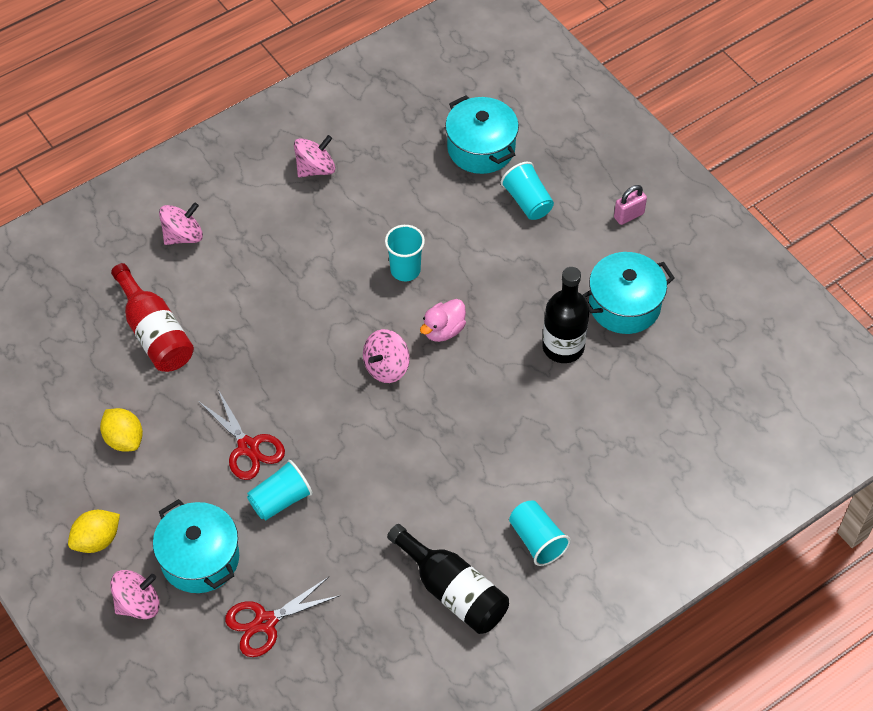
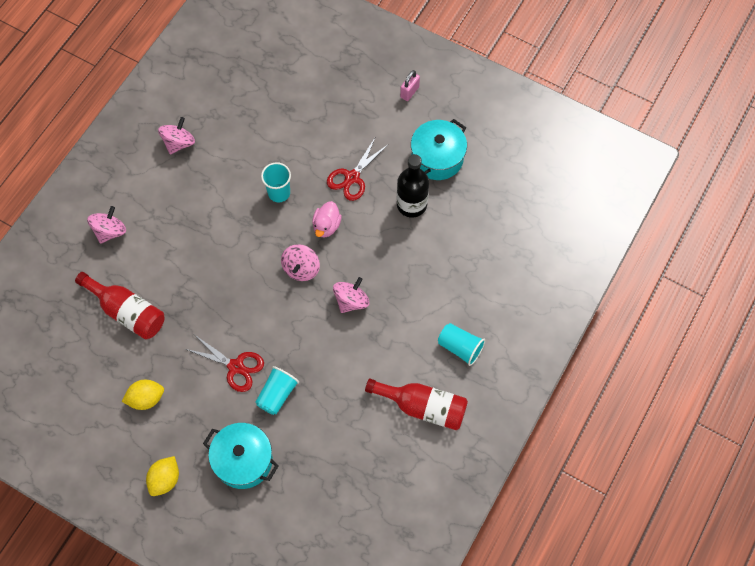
camera: 25 degrees left, 10 degrees up
(124, 439) = (146, 398): yellow lemon -> yellow lemon turned 45 degrees counterclockwise
(138, 604) = (217, 511): pink spinning top -> pink spinning top (351, 301)
(265, 622) = (311, 485): red scissors -> red scissors (352, 177)
(453, 591) = (423, 407): black bottle -> red bottle
(481, 148) = (286, 82): turquoise pot -> none
(527, 201) = (337, 109): turquoise cup -> none

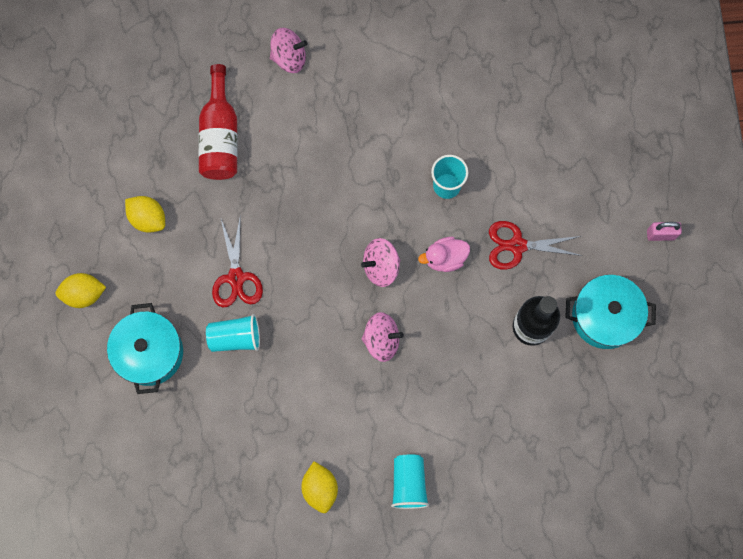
camera: 55 degrees right, 10 degrees up
(179, 143) = (429, 50): pink spinning top -> none
(423, 407) = (320, 488): red bottle -> yellow lemon

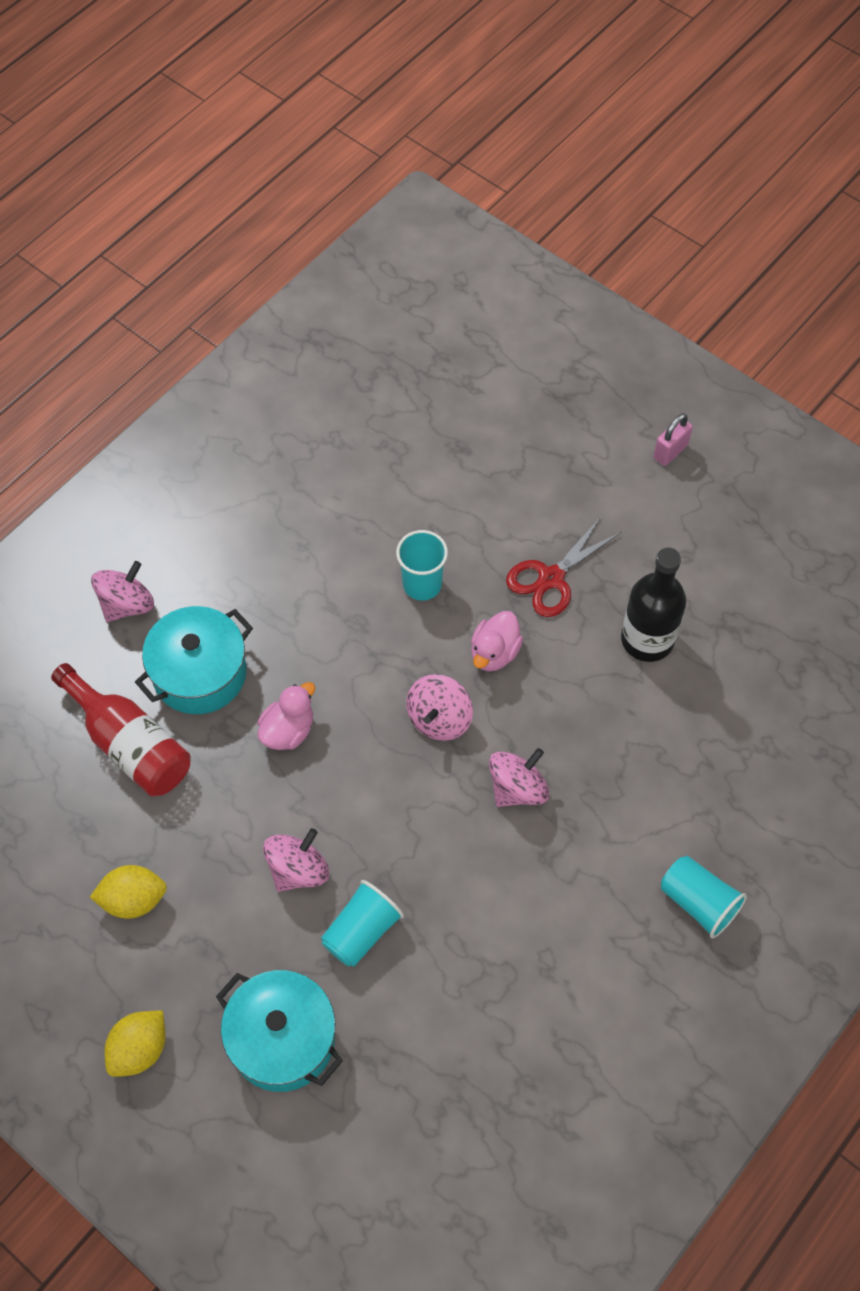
camera: 45 degrees left, 15 degrees down
(236, 278) = (298, 870): red scissors -> pink spinning top
(301, 201) = (288, 730): none -> pink duck
(320, 488) = (617, 998): yellow lemon -> none
(604, 316) = (703, 567): turquoise pot -> turquoise pot (199, 673)

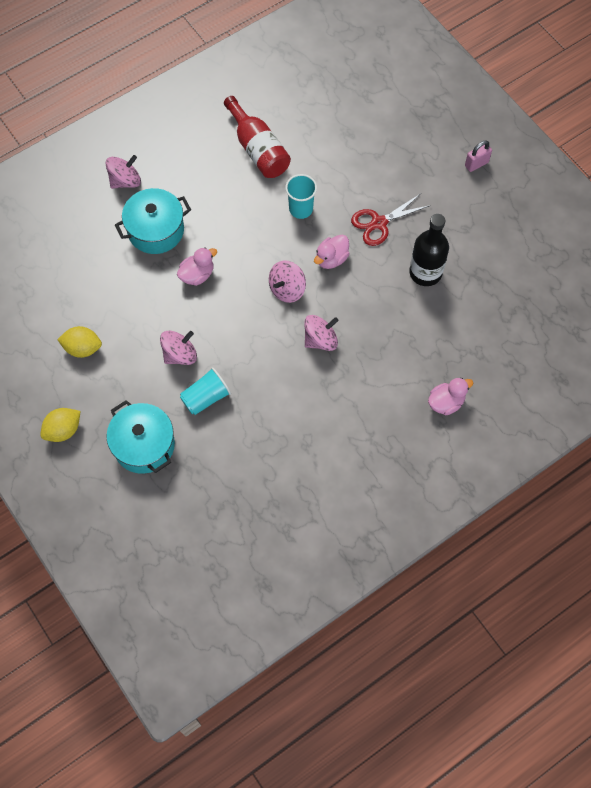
camera: 15 degrees right, 5 degrees up
(130, 744) = (105, 261): red bottle -> red bottle (258, 149)
(698, 902) = (406, 430): turquoise cup -> none
(745, 840) = (446, 402): none -> pink duck

